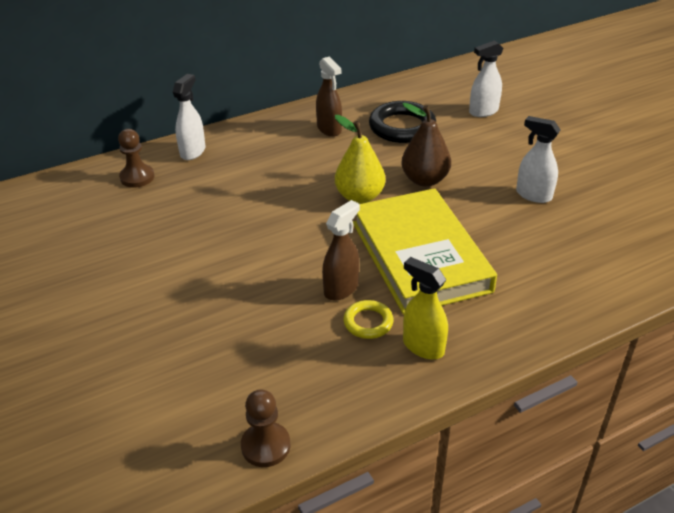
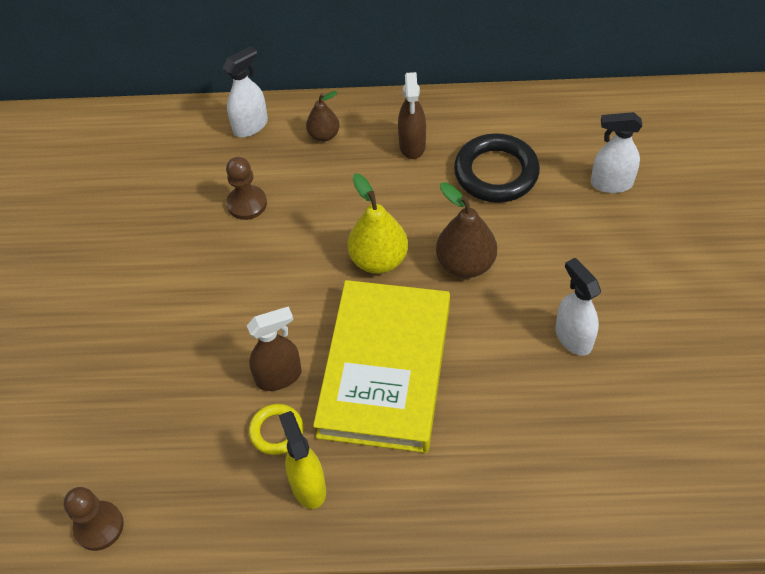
camera: 30 degrees right, 15 degrees up
(137, 177) = (177, 142): brown pawn -> brown pawn (247, 204)
(257, 141) = (324, 135): none -> brown pear

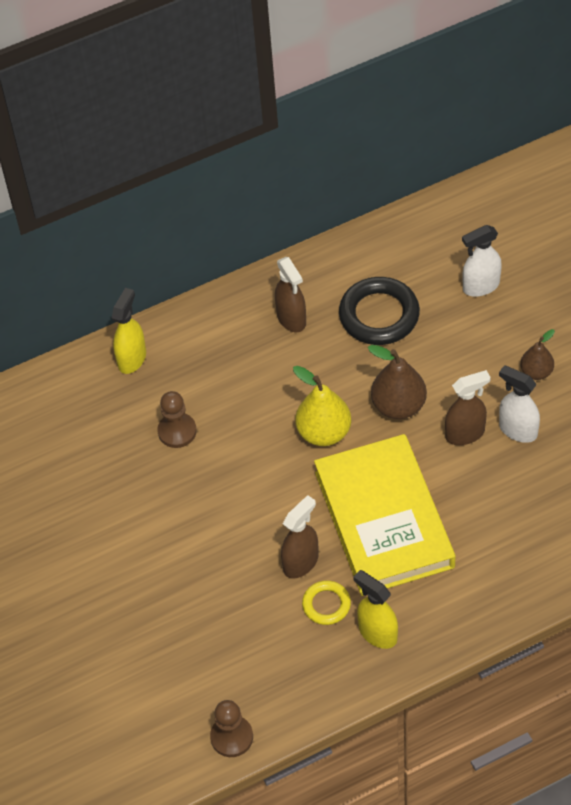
camera: 25 degrees left, 0 degrees up
(251, 126) = (132, 359): white spray bottle -> yellow spray bottle
(324, 135) = (206, 341): brown pear -> brown pear (536, 372)
(516, 318) = (465, 434): none -> brown spray bottle

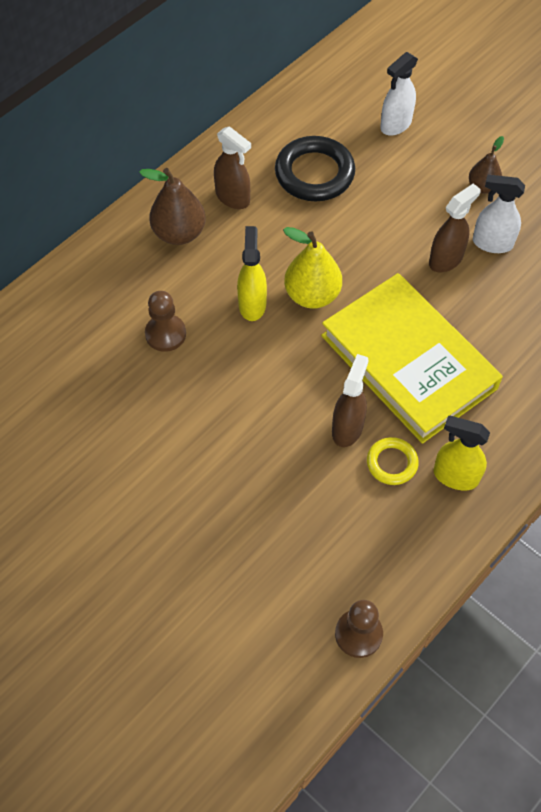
camera: 25 degrees left, 5 degrees up
(132, 359) = (90, 276): yellow spray bottle -> yellow spray bottle (252, 304)
(398, 406) = (371, 251): brown pear -> brown pear (179, 233)

